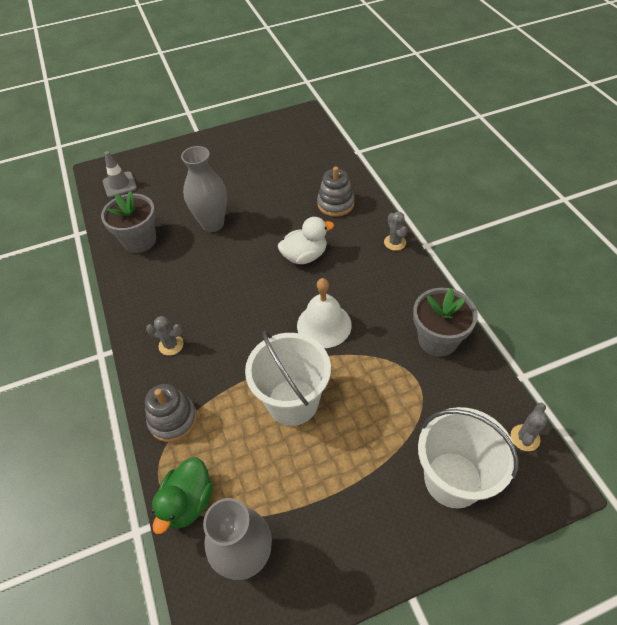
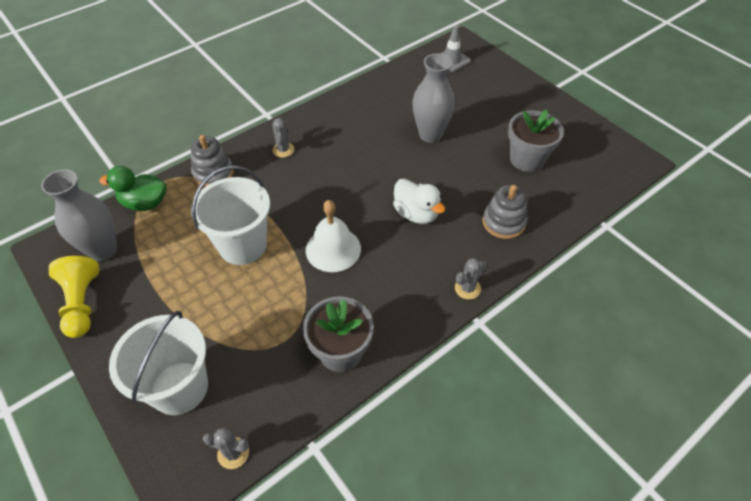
camera: 70 degrees right, 0 degrees up
(139, 240) = (390, 95): grey flower pot -> grey flower pot (526, 159)
(322, 585) = (82, 303): none -> yellow pawn

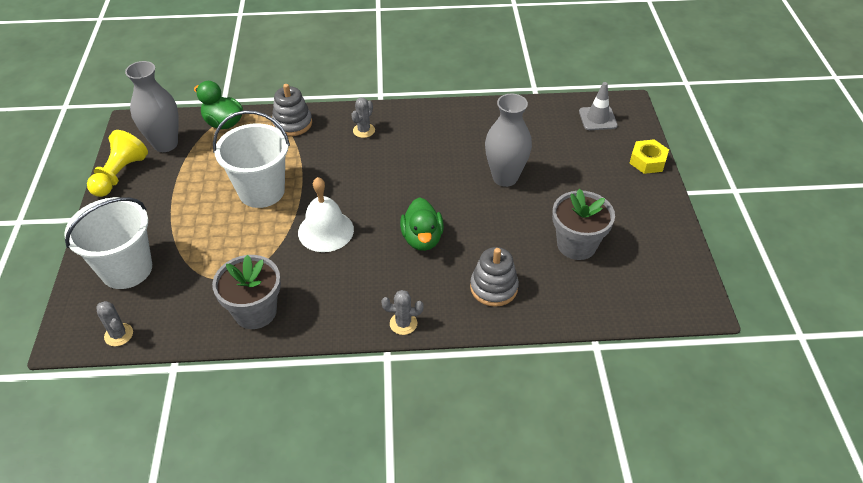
camera: 35 degrees right, 5 degrees down
(416, 213) = (422, 239): white duck -> green duck
(513, 76) = (647, 161): none -> yellow nut

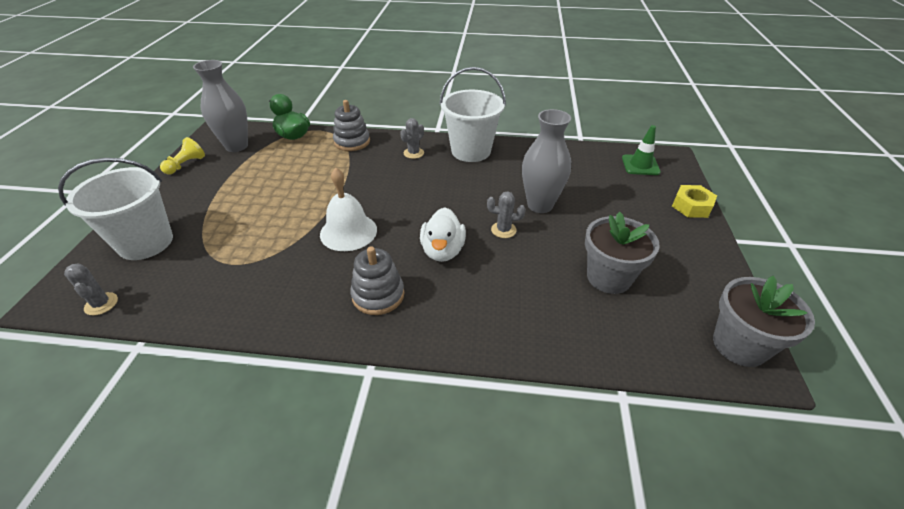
camera: 10 degrees right, 5 degrees down
(120, 175) = (186, 165): yellow pawn -> yellow pawn, size x0.66
(255, 312) = (246, 300): grey flower pot -> grey flower pot (739, 345)
(261, 191) = (302, 191): white bucket -> white bucket (471, 151)
(403, 323) = (398, 335): grey cactus -> grey cactus (503, 230)
(422, 239) = (442, 251): green duck -> white duck
(493, 288) = (508, 310): grey stacking toy -> grey stacking toy (378, 295)
(597, 118) = (640, 165): grey traffic cone -> green traffic cone

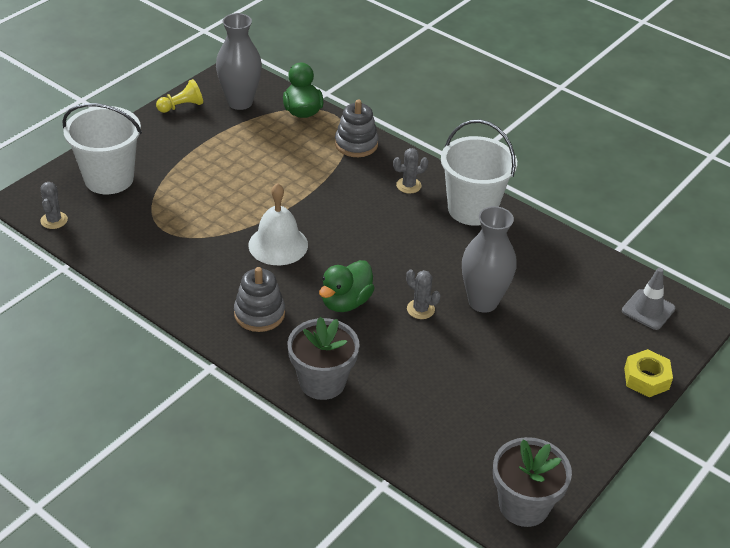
camera: 30 degrees right, 0 degrees up
(442, 251) = (345, 302): white duck -> green duck
(609, 277) = (473, 398): grey flower pot -> grey flower pot (322, 382)
(640, 165) = (648, 310): green traffic cone -> grey traffic cone

